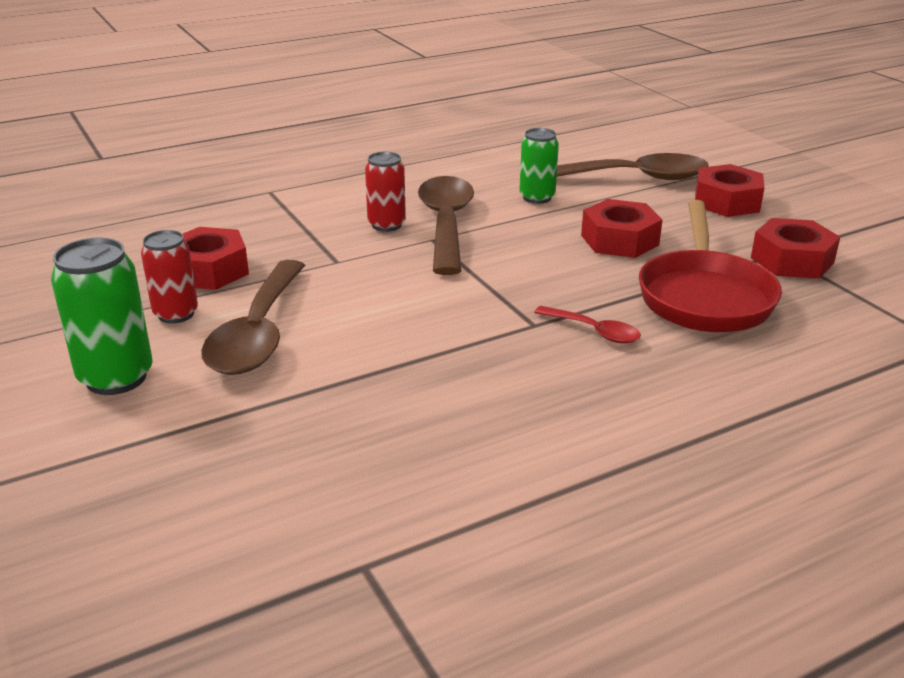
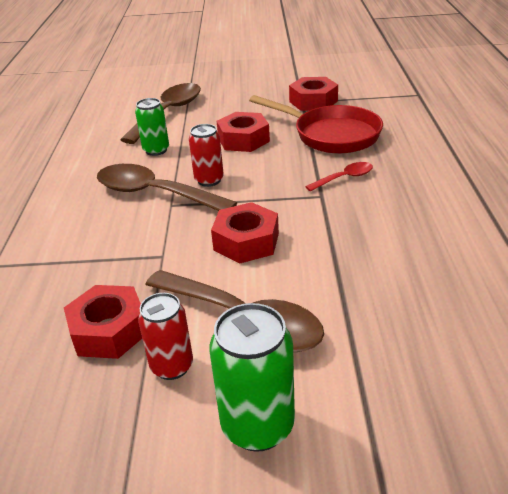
camera: 60 degrees left, 5 degrees up
(386, 225) = (127, 219): red can -> red can (209, 180)
(726, 201) = (231, 97): red nut -> red nut (246, 242)

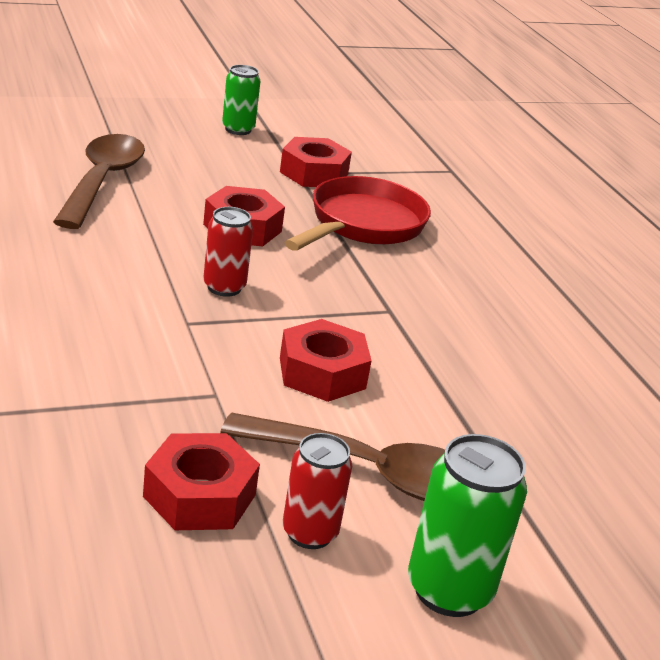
camera: 25 degrees left, 5 degrees down
(154, 194) = (153, 306): brown spoon -> none
(156, 150) = (117, 240): green can -> green can (238, 129)
(331, 135) = (362, 225): red pan -> red pan turned 75 degrees counterclockwise
(344, 178) = (408, 286): red spoon -> none

